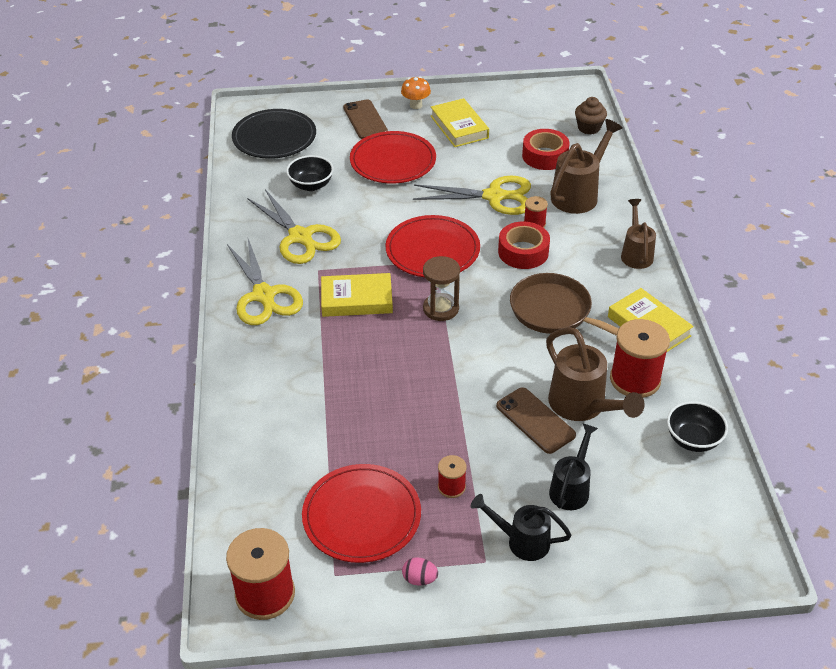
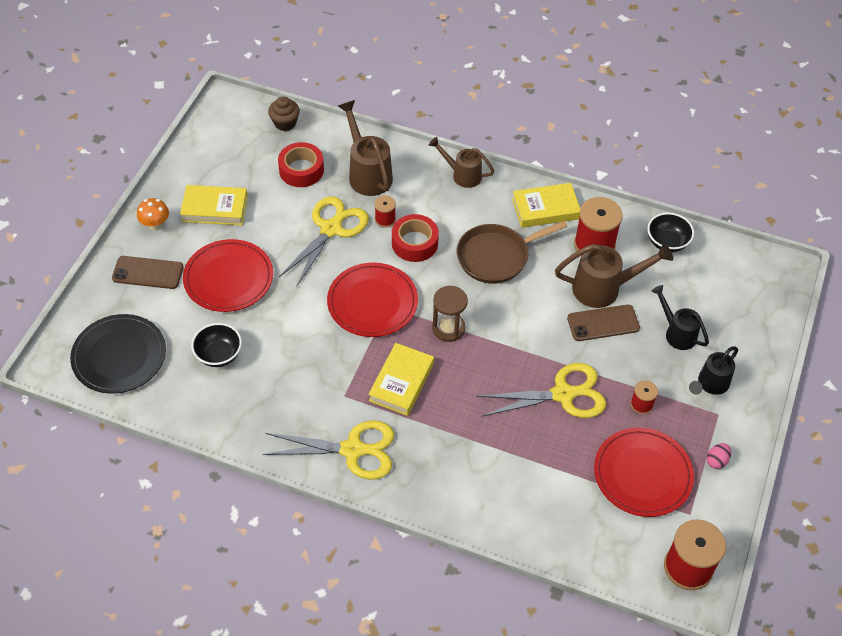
camera: 65 degrees left, 10 degrees up
(300, 237) = (290, 392): yellow scissors -> yellow scissors (563, 394)

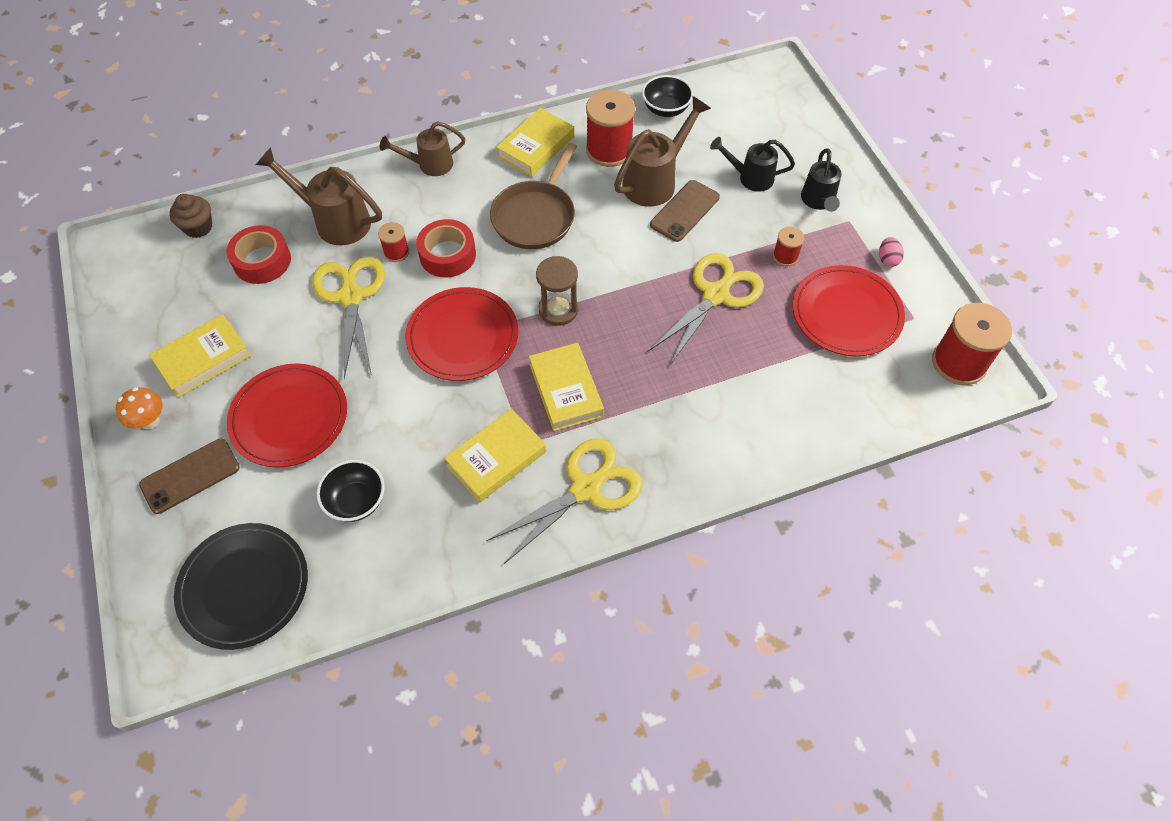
camera: 40 degrees left, 5 degrees up
(319, 391) = (496, 458): none -> yellow book

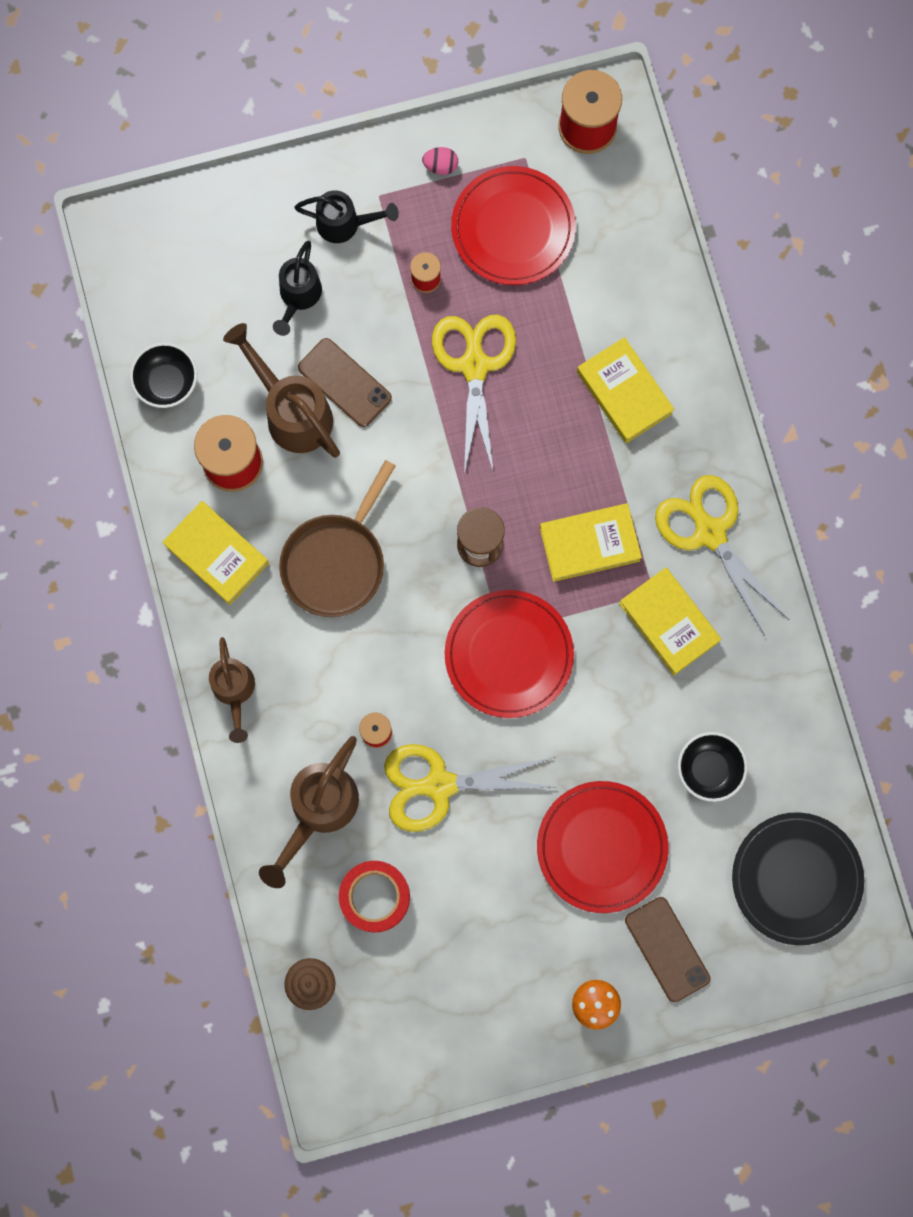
camera: 85 degrees left, 20 degrees up
(203, 359) = (515, 953): yellow book -> yellow book (624, 392)
(447, 255) = (386, 670): red tape -> none
(535, 217) = (336, 562): brown pan -> brown pan turned 90 degrees clockwise
(715, 295) = (474, 365): yellow scissors -> yellow scissors turned 45 degrees clockwise

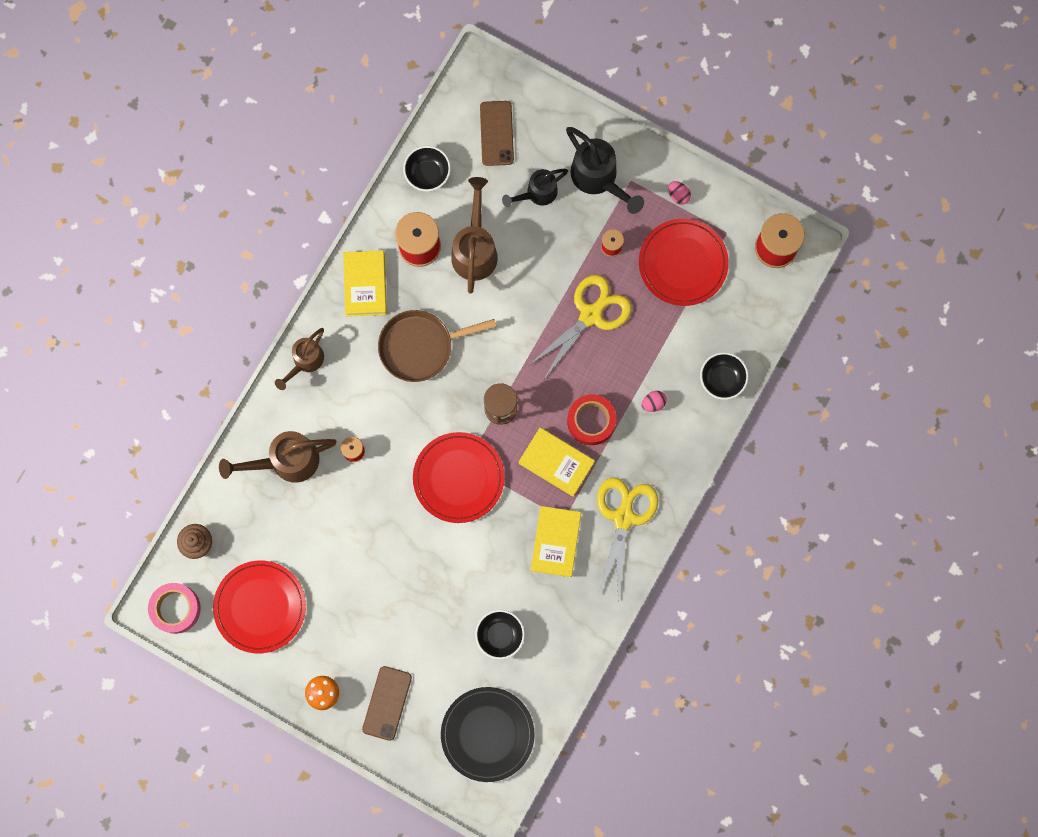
camera: 45 degrees right, 0 degrees up
(344, 383) = (516, 260): brown phone -> brown phone (496, 133)
(345, 224) = (598, 178): black watering can -> black watering can, size x1.53
(357, 1072) = (176, 609): none -> pink tape
(375, 897) = (271, 532): red tape -> red tape (591, 421)
(439, 785) = (358, 508): yellow scissors -> none
(602, 847) = (406, 620): red plate -> red plate (260, 607)
(624, 392) = (653, 403): yellow book -> pink egg
(666, 305) = (722, 379): none -> black bowl

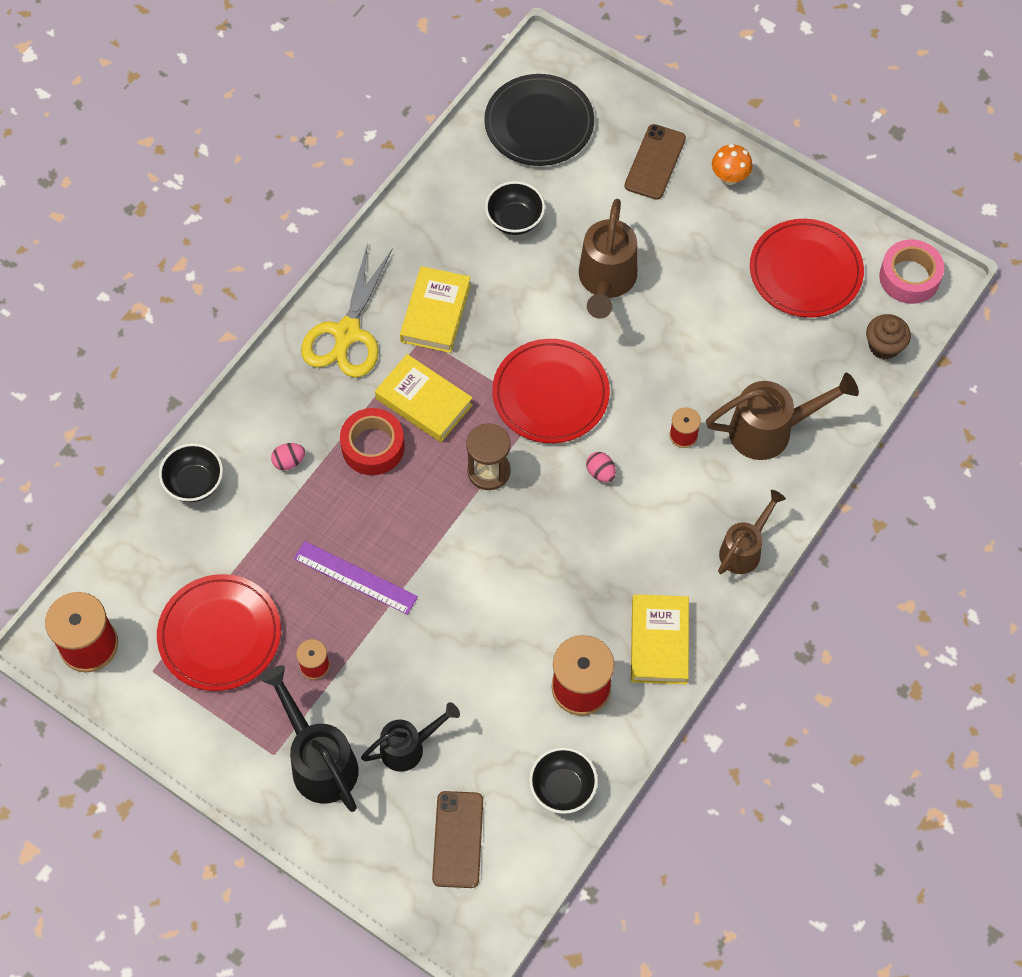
camera: 175 degrees left, 15 degrees down
(420, 346) = (589, 556): brown pan -> none
(475, 249) = (504, 677): brown watering can -> brown watering can (606, 281)
(590, 315) = (355, 577): yellow scissors -> purple ruler
(678, 195) = (210, 727): pink egg -> pink egg (600, 473)

